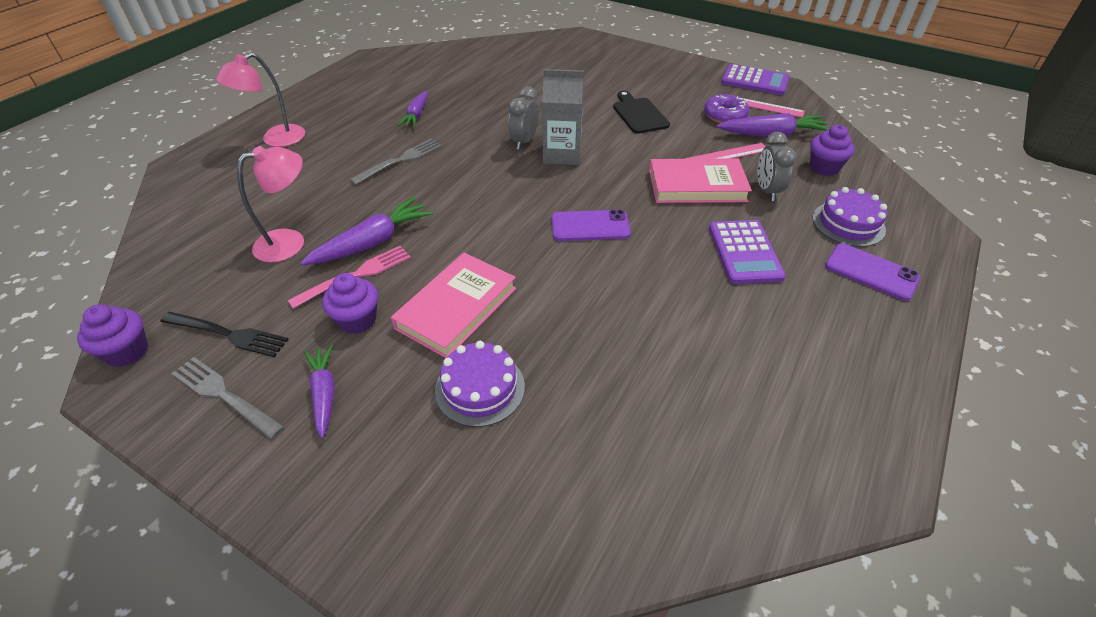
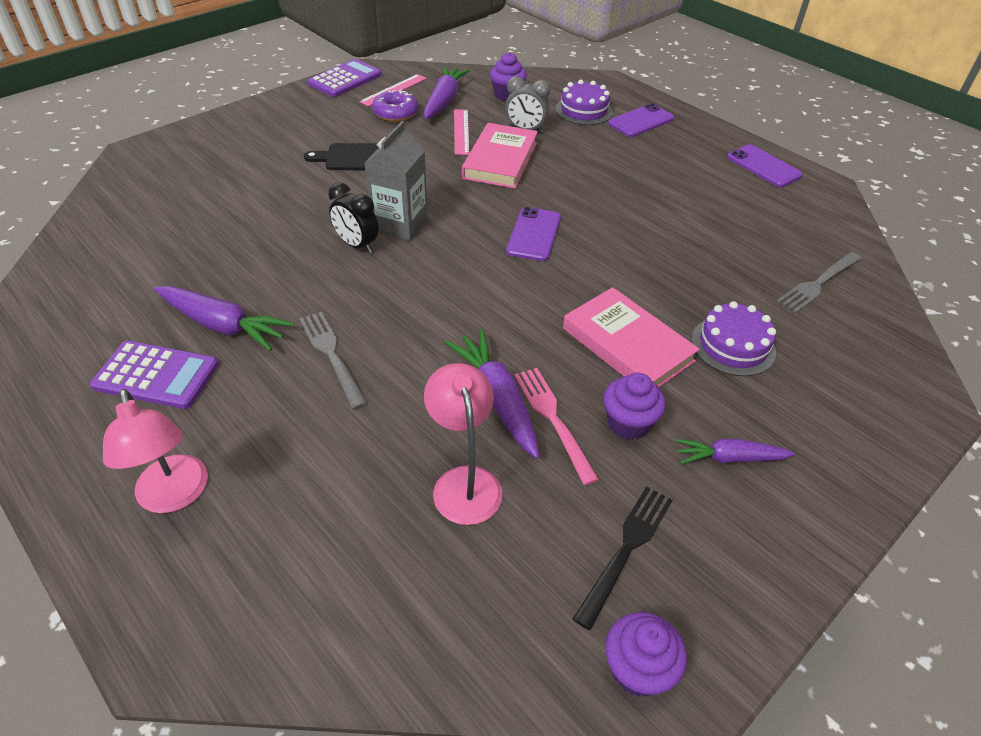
camera: 75 degrees left, 0 degrees up
(224, 395) = (723, 550): grey fork -> grey fork (818, 284)
(416, 115) = (223, 325): purple carrot -> purple carrot, size x1.54
(524, 142) = (357, 245): grey clock -> black clock
(744, 252) = (601, 165): purple calculator -> purple calculator (156, 375)
(869, 403) = (763, 166): none -> purple phone

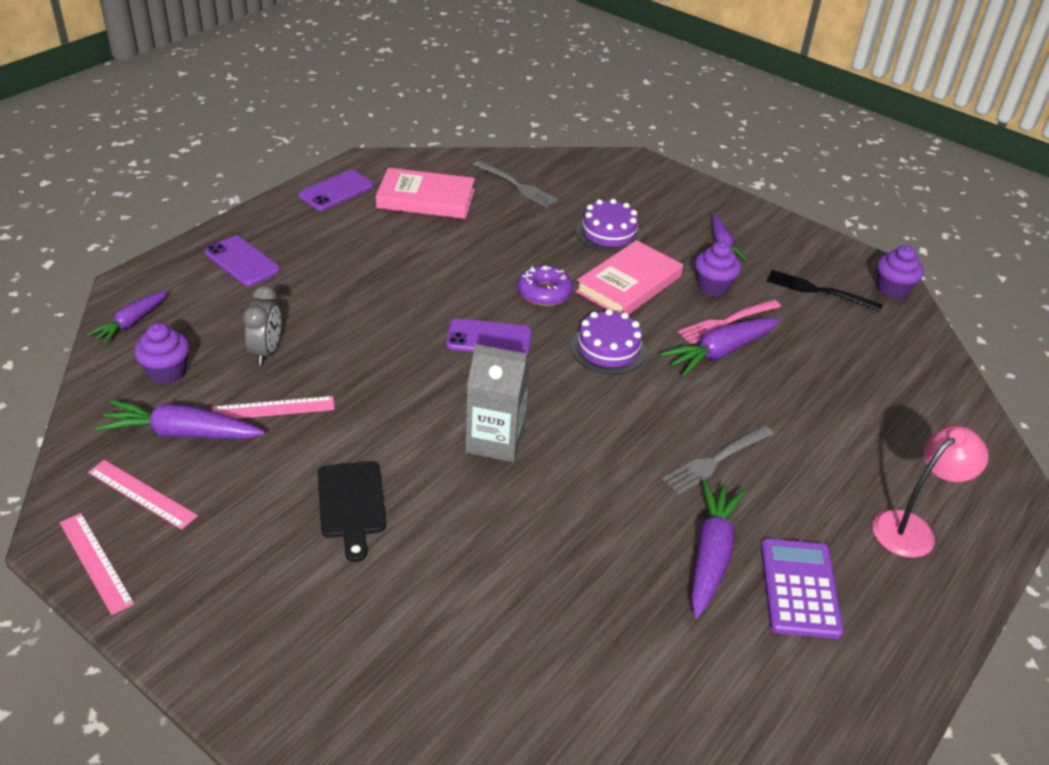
camera: 100 degrees left, 5 degrees down
(345, 79) = (96, 562): purple calculator -> pink ruler
(357, 245) = (543, 471): black clock -> none
(395, 113) = (219, 481): purple donut -> purple donut (544, 293)
(464, 482) = (807, 364): pink lamp -> none
(500, 160) = (344, 369): pink book -> pink book (426, 199)
(562, 82) = (131, 322): none -> purple carrot
(583, 110) = (214, 304): purple cake -> purple cake (608, 349)

